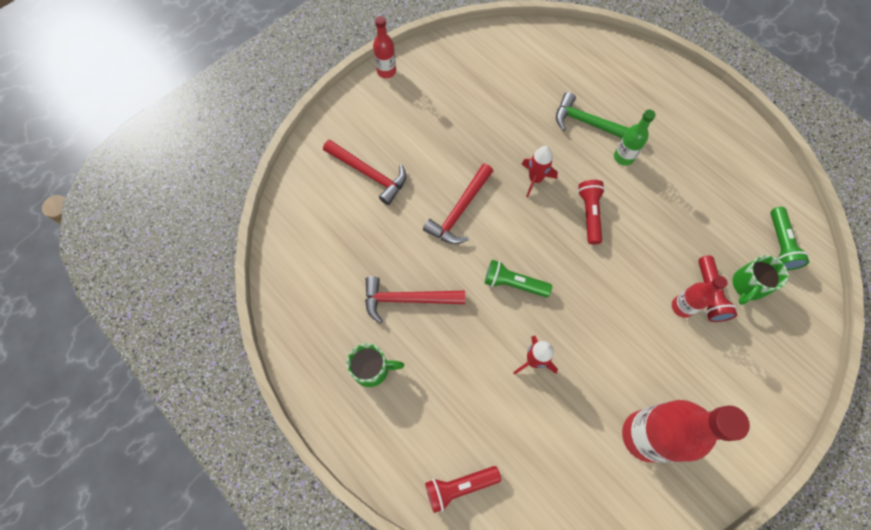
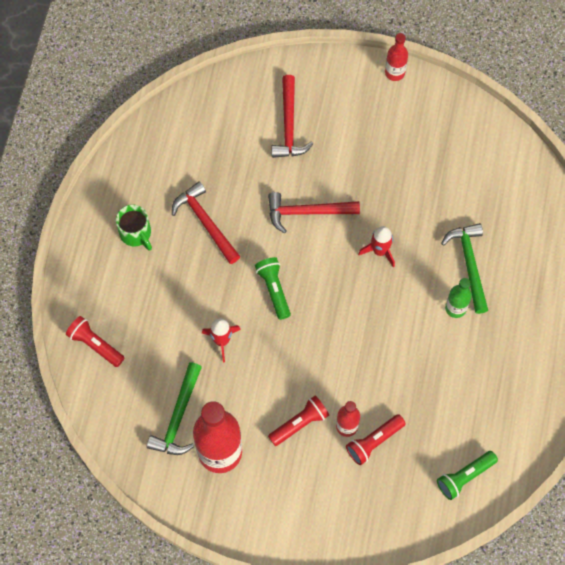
camera: 55 degrees right, 0 degrees up
(586, 452) = (178, 417): none -> green hammer
(589, 214) = (379, 311): red flashlight -> red flashlight (300, 423)
(747, 285) = (404, 468): green mug -> none

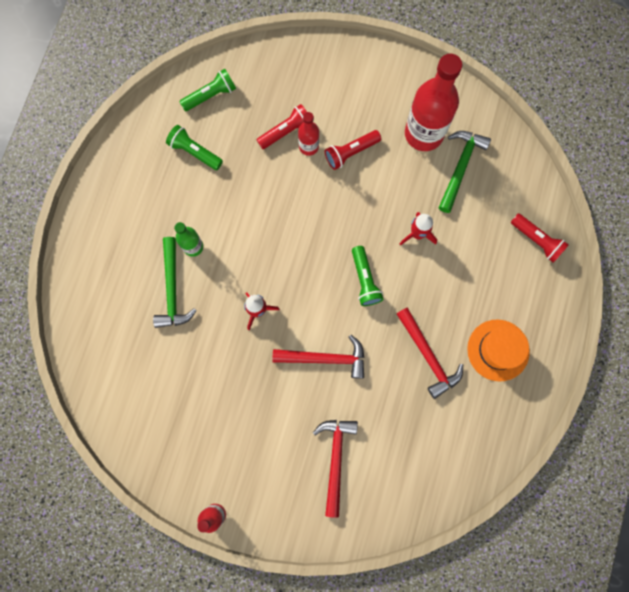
camera: 175 degrees left, 10 degrees up
(136, 233) = (498, 350): green mug -> orange hat
(471, 410) = (194, 152): none -> green flashlight

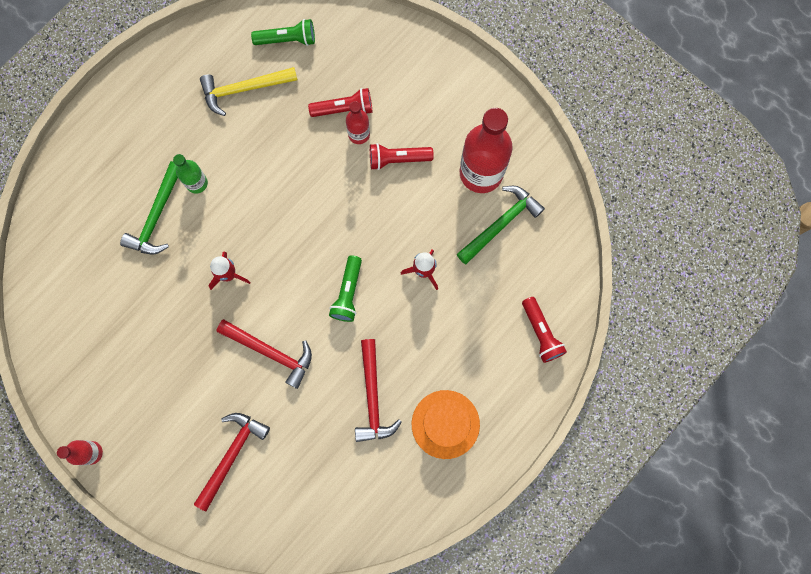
camera: 25 degrees right, 0 degrees up
(194, 152) = (244, 89): green flashlight -> yellow hammer

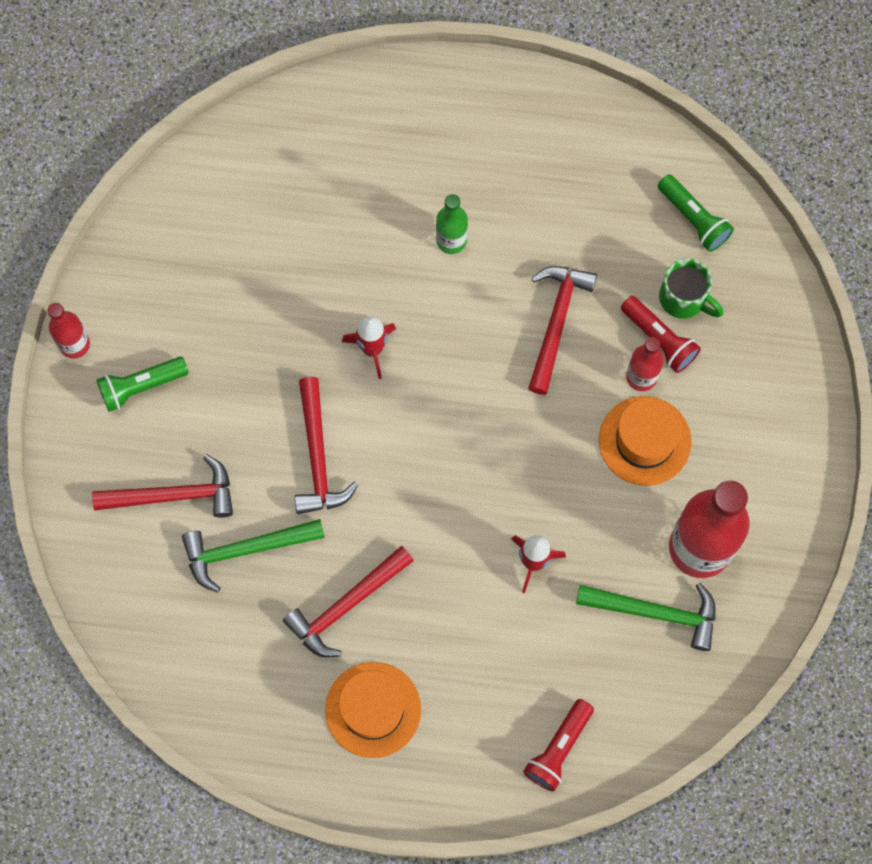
camera: 55 degrees right, 5 degrees down
(156, 216) = (382, 224): green hammer -> green hammer (246, 549)
(244, 89) = (598, 213): yellow hammer -> none
(291, 158) = (556, 322): none -> red hammer
(330, 78) = (684, 298): none -> green mug
(348, 293) = (446, 494): green flashlight -> green flashlight (141, 386)
(397, 159) = (645, 441): red flashlight -> orange hat

